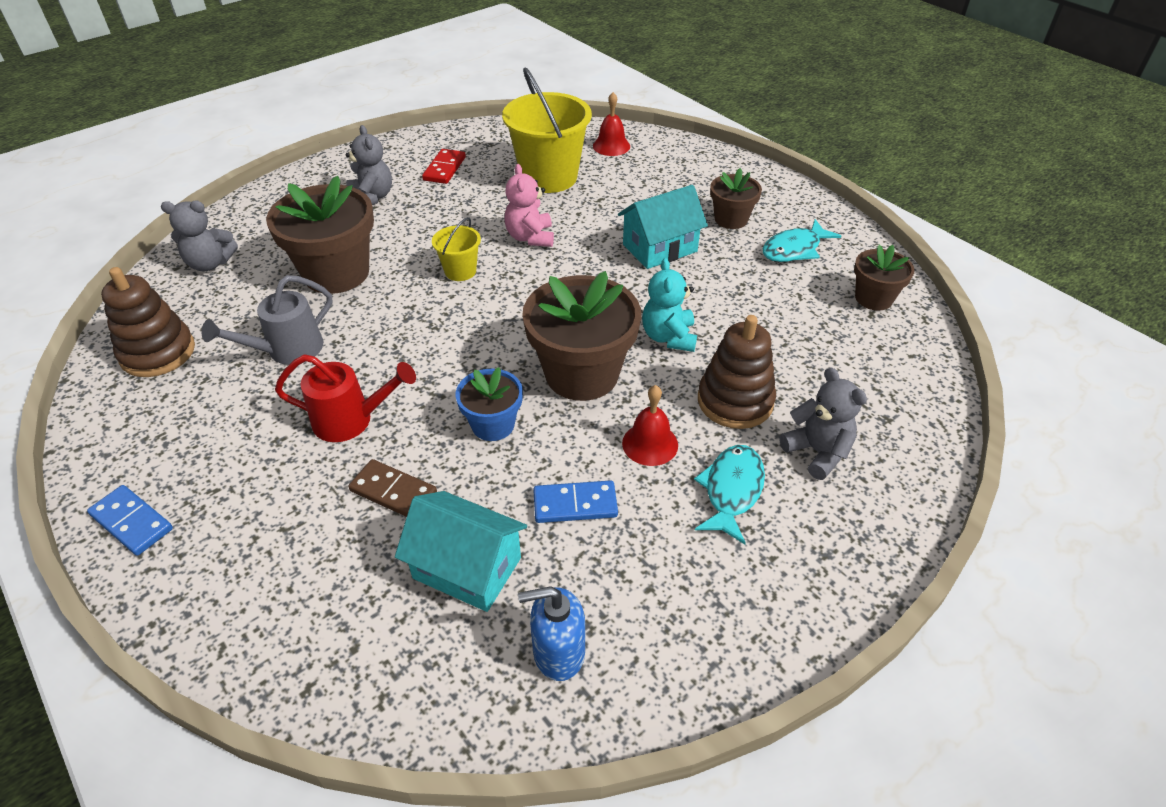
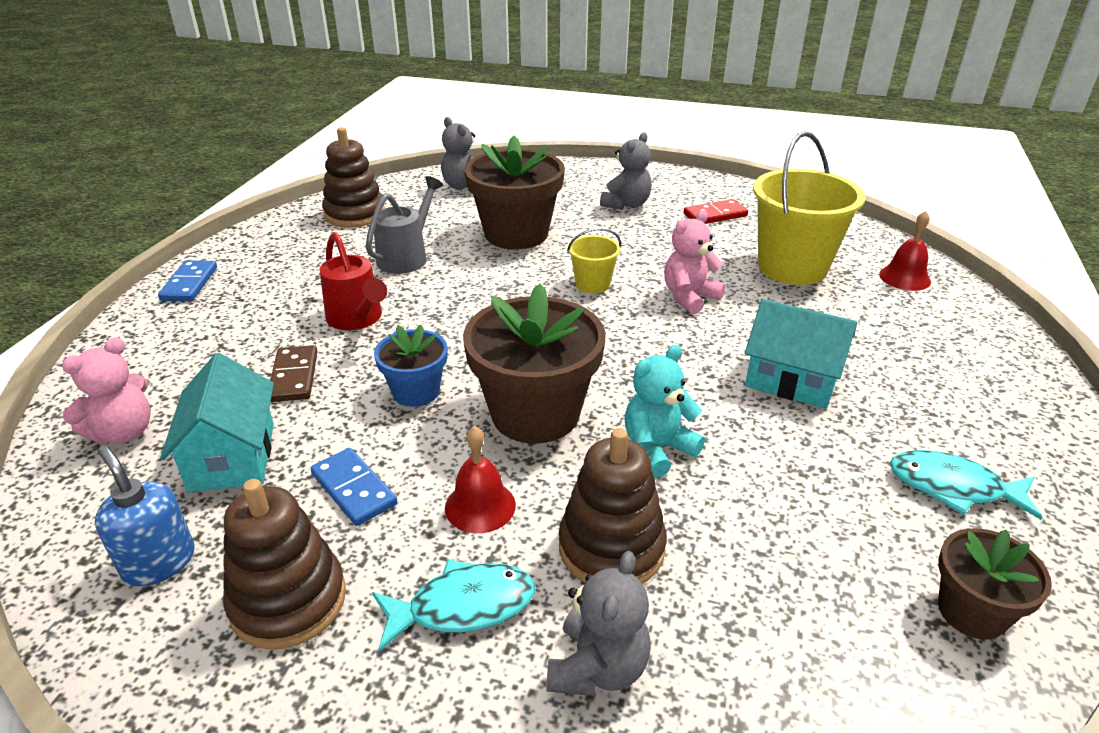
camera: 55 degrees right, 10 degrees down
(287, 350) = (407, 257): grey watering can -> grey watering can turned 105 degrees clockwise
(354, 640) = (124, 432): none -> pink teddy bear
(660, 581) = (288, 601): none -> brown stacking toy
(731, 219) = (923, 410): brown flower pot -> none

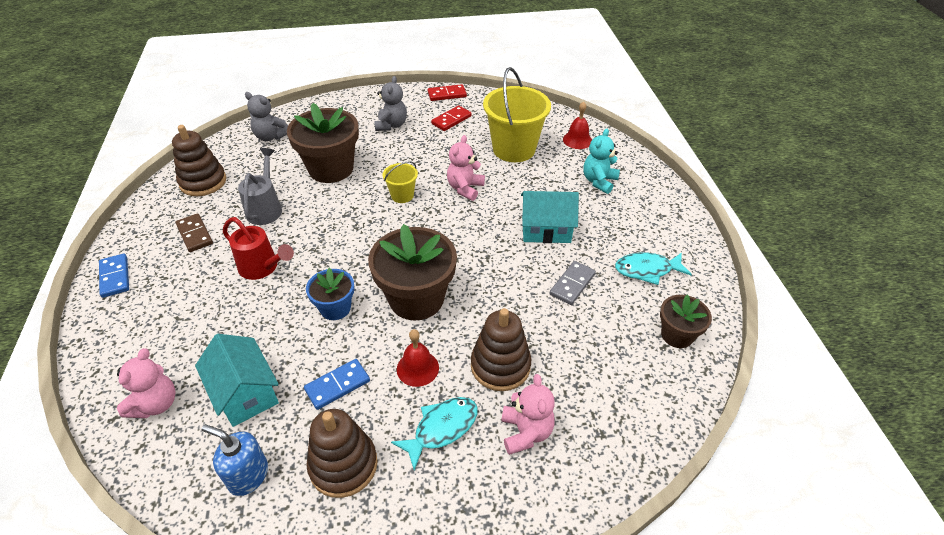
camera: 25 degrees left, 10 degrees up
(294, 376) = (247, 324): brown domino -> brown domino (195, 234)
(353, 489) = (337, 385): blue domino -> blue domino turned 60 degrees counterclockwise
(598, 668) = (526, 432): grey teddy bear -> pink teddy bear
(657, 449) = (495, 298): turquoise teddy bear -> turquoise teddy bear (599, 181)
(725, 186) = (447, 94): none -> red domino
(799, 468) = (572, 284): none -> grey domino

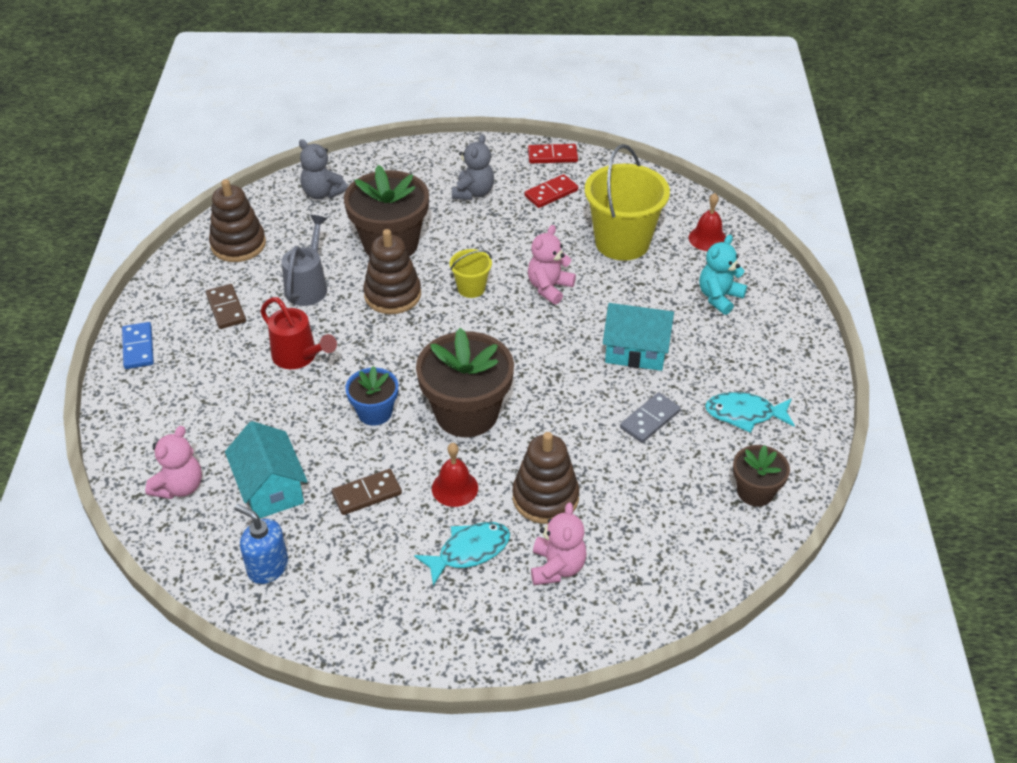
camera: 10 degrees right, 0 degrees up
(337, 385) = (367, 494): blue domino -> brown domino
(343, 465) = (363, 571): brown stacking toy -> brown stacking toy (392, 295)

